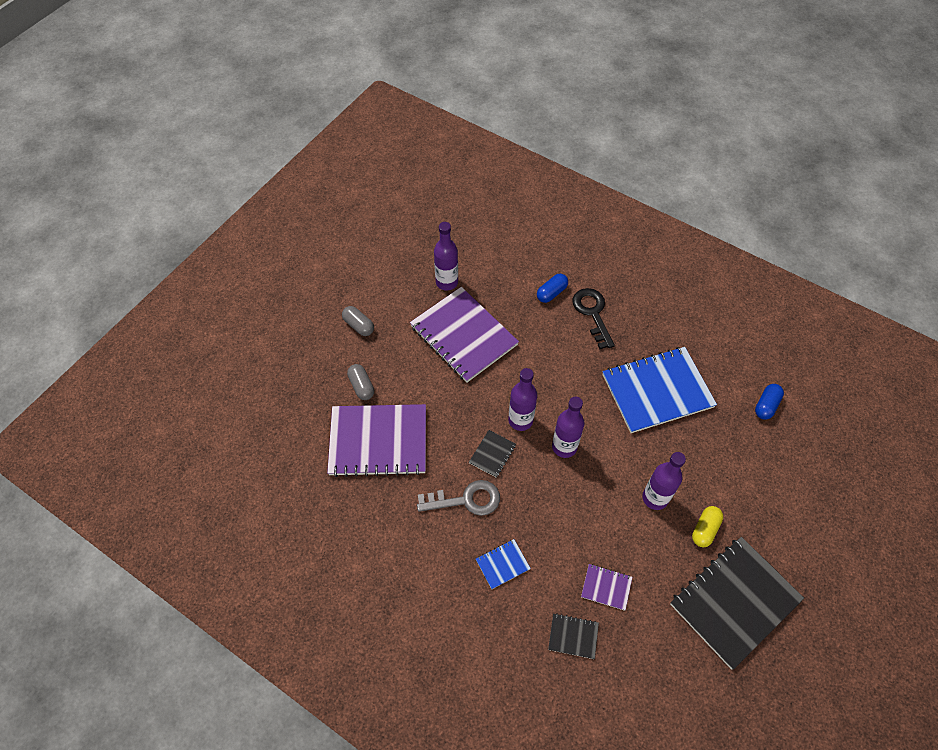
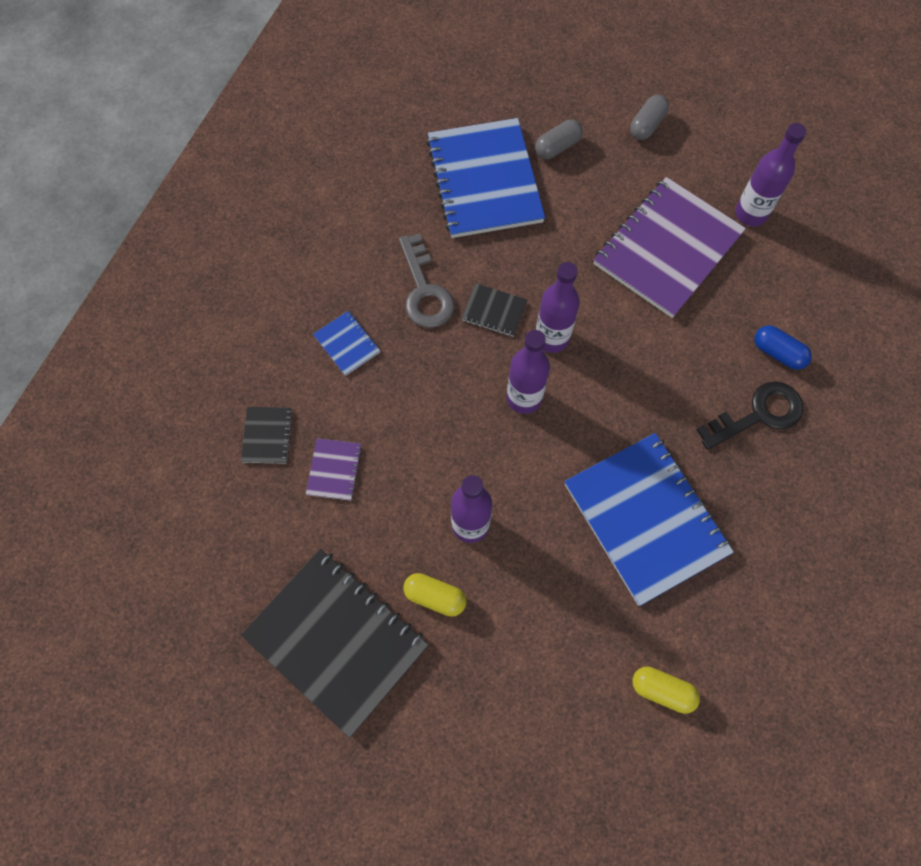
camera: 80 degrees right, 10 degrees up
(378, 441) = (484, 180): purple notebook -> blue notebook
(766, 405) = (662, 690): blue capsule -> yellow capsule

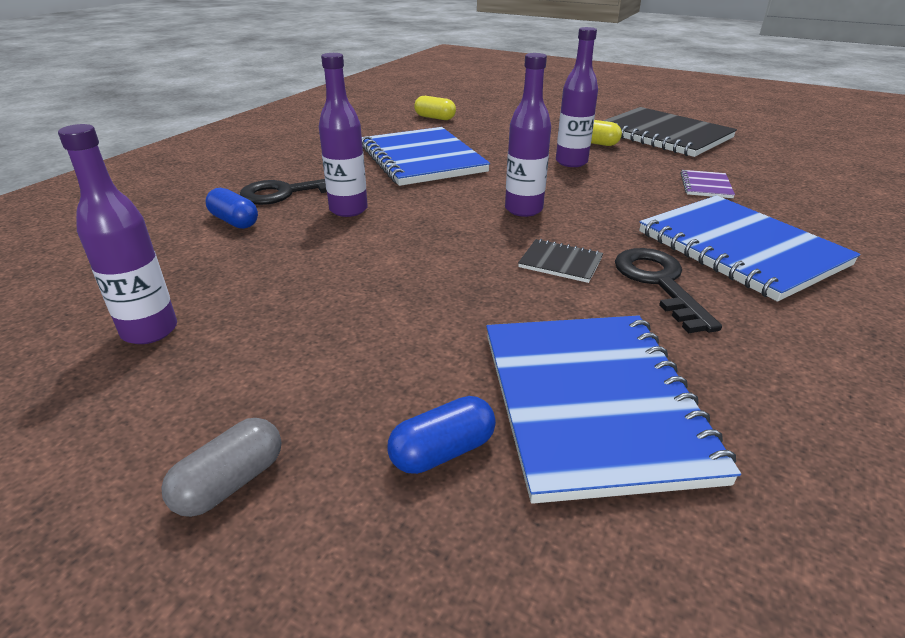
camera: 175 degrees left, 35 degrees down
(267, 436) = (787, 203): black notebook -> none
(347, 344) = (740, 248): blue notebook -> blue notebook, size x2.34
(424, 290) = (659, 283): grey key -> black key
(552, 338) = (488, 241): purple bottle -> purple bottle (348, 210)
(557, 147) = (442, 451): grey capsule -> blue capsule
(667, 249) = (306, 302): purple notebook -> none

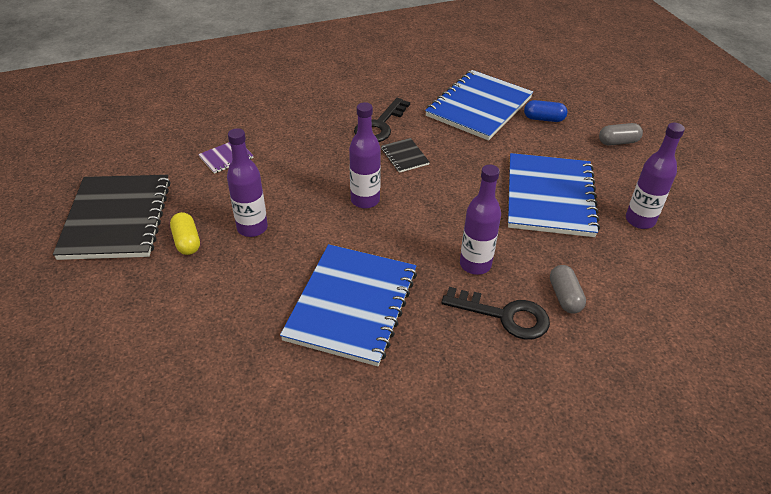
camera: 140 degrees left, 10 degrees up
(234, 221) = (565, 297): blue capsule -> grey capsule
(435, 118) = (229, 396): yellow capsule -> none
(740, 248) = (309, 119): blue notebook -> blue notebook (549, 197)

